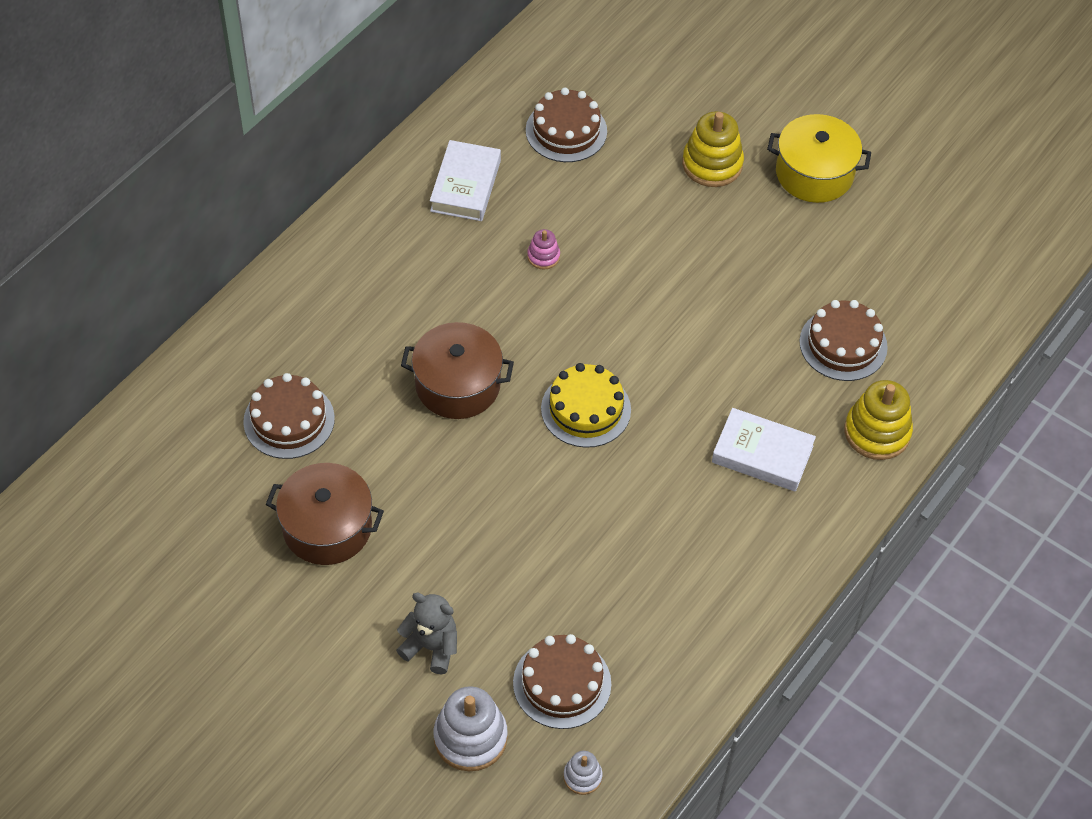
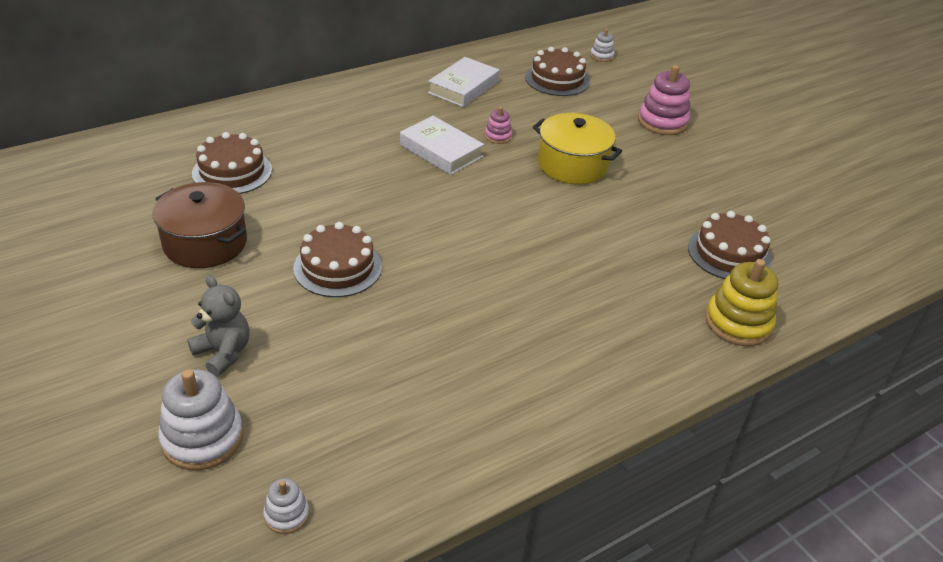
camera: 20 degrees right, 15 degrees down
(458, 385) = (379, 188): brown pot -> none
(562, 683) = (322, 423): brown cake -> brown cake (338, 267)
(586, 409) = (475, 231): yellow cake -> none
(600, 66) = (601, 56): none -> white stacking toy
(712, 164) = (662, 122): yellow stacking toy -> pink stacking toy
(762, 454) = (618, 306): white book -> white book (441, 151)
(814, 173) = (746, 147): yellow pot -> yellow pot (572, 165)

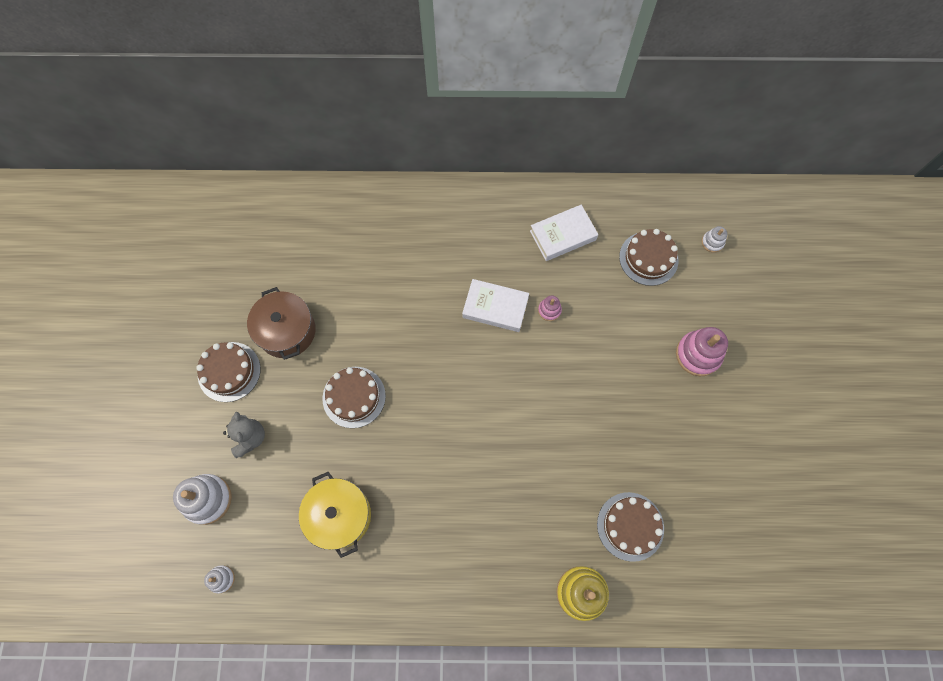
camera: 35 degrees right, 30 degrees up
(232, 172) = (339, 263): brown cake -> brown cake (229, 371)
(441, 151) = (495, 307): white book -> white book turned 60 degrees counterclockwise
(572, 165) = (583, 371): yellow pot -> yellow pot (339, 515)

